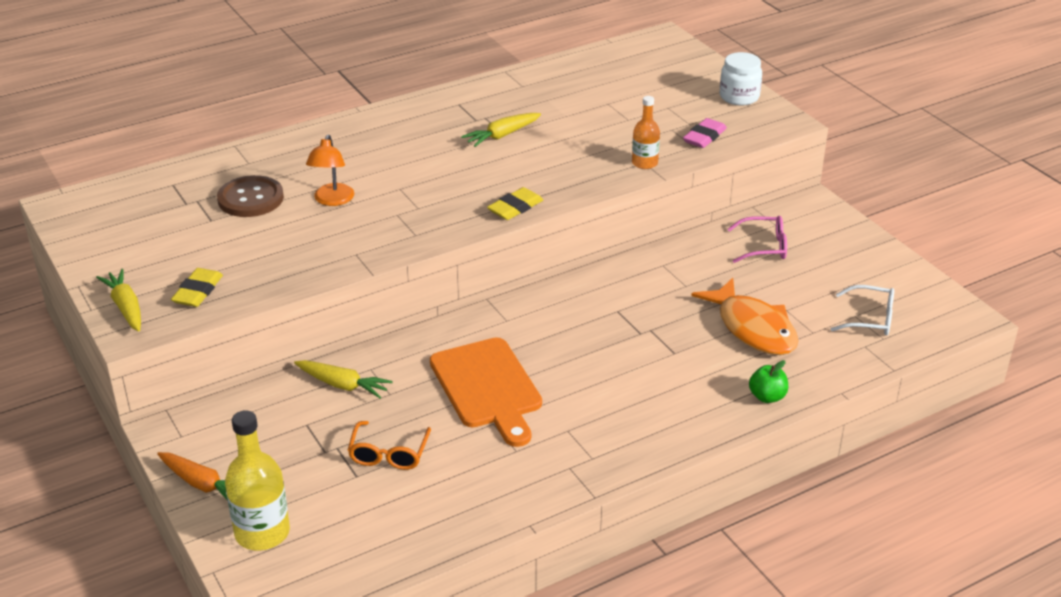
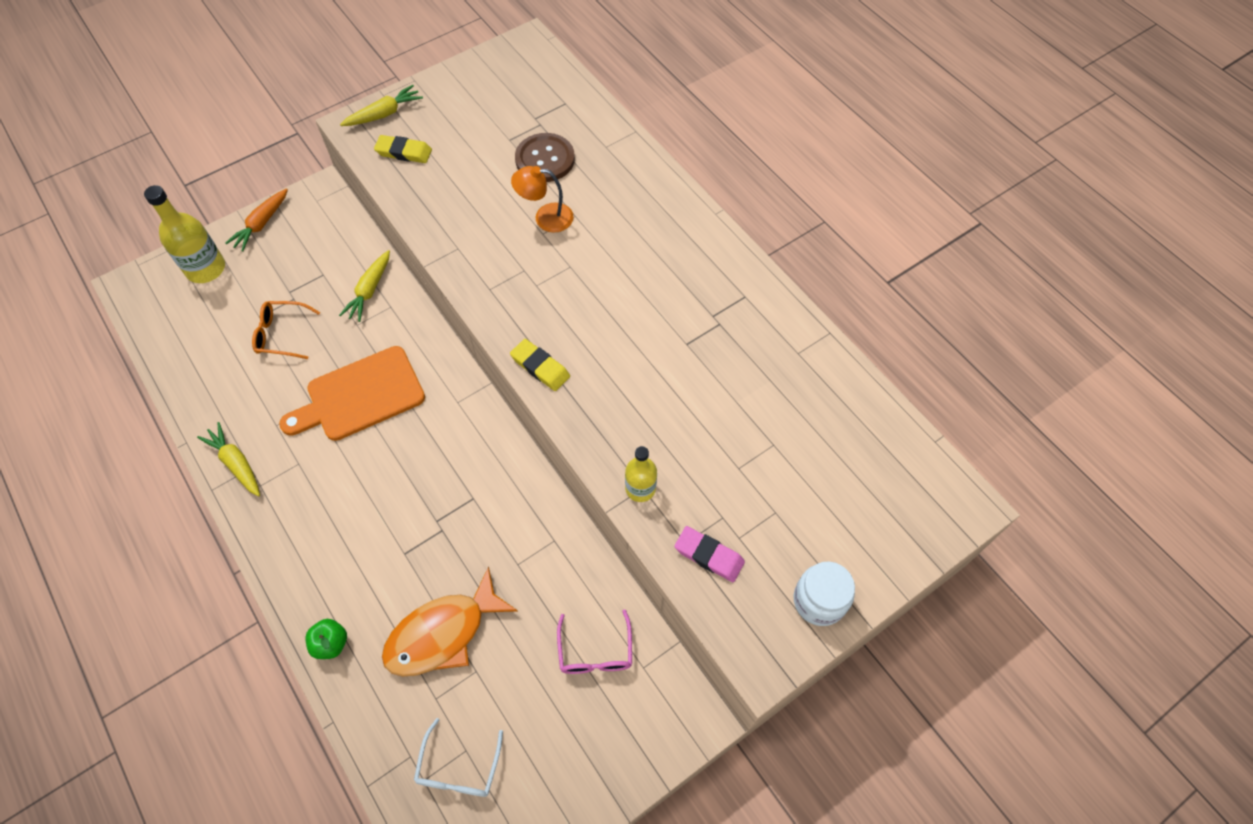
camera: 85 degrees right, 25 degrees up
(502, 135) = (682, 343): yellow carrot -> yellow carrot (236, 463)
(644, 163) = (640, 488): orange bottle -> yellow bottle

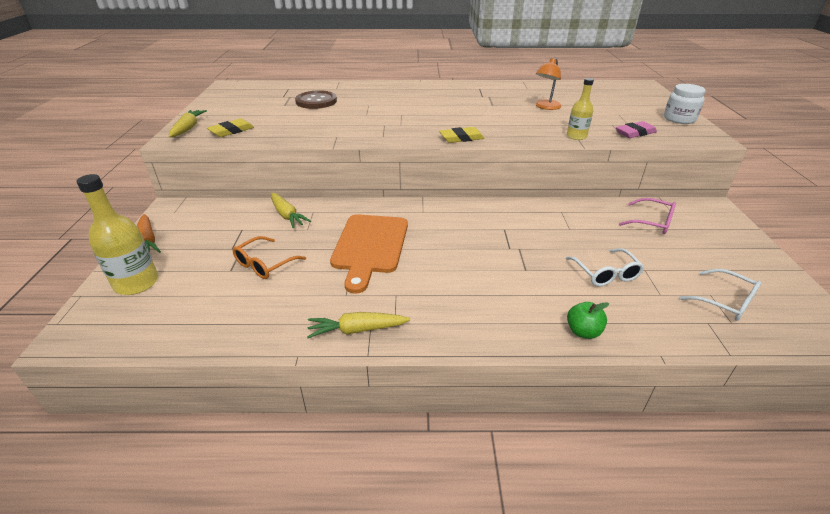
camera: 55 degrees left, 25 degrees down
(443, 633) = (606, 274): orange fish -> white glasses
(545, 217) = (357, 111): orange lamp -> orange lamp (545, 107)

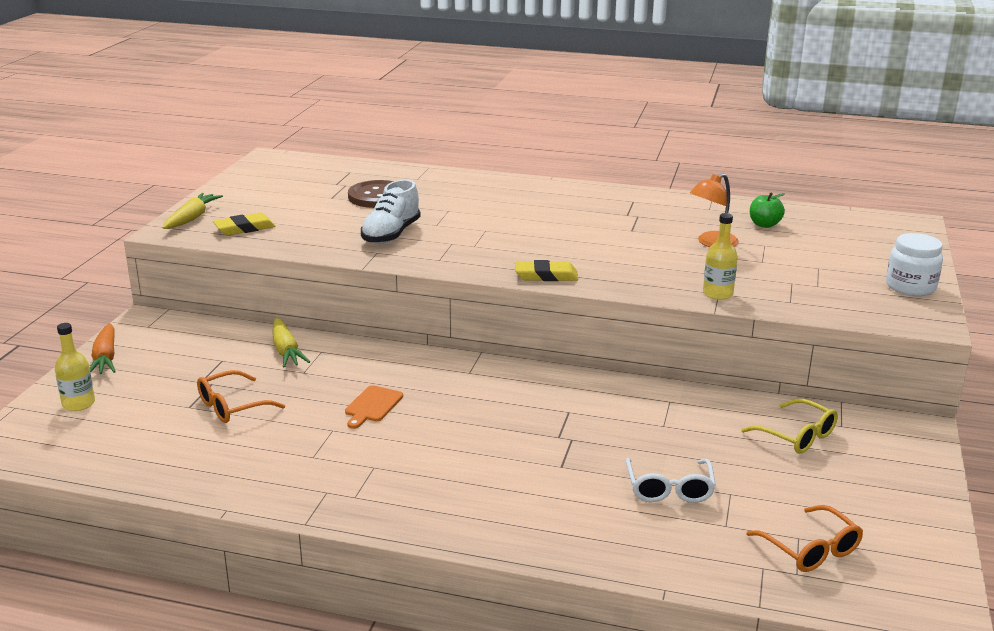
camera: 15 degrees right, 10 degrees down
(136, 283) = (78, 404): yellow bottle -> yellow bottle, size x0.61
(339, 124) = (391, 234): none -> white shoe
(357, 330) = (306, 496): yellow carrot -> none
(369, 246) = (372, 406): orange cutting board -> orange cutting board, size x0.46
(583, 331) = (583, 547): green apple -> green apple (764, 225)
(635, 133) = (814, 300): pink eraser -> none
(652, 222) = (797, 436): pink glasses -> yellow glasses
(725, 302) = (811, 549): white glasses -> orange glasses

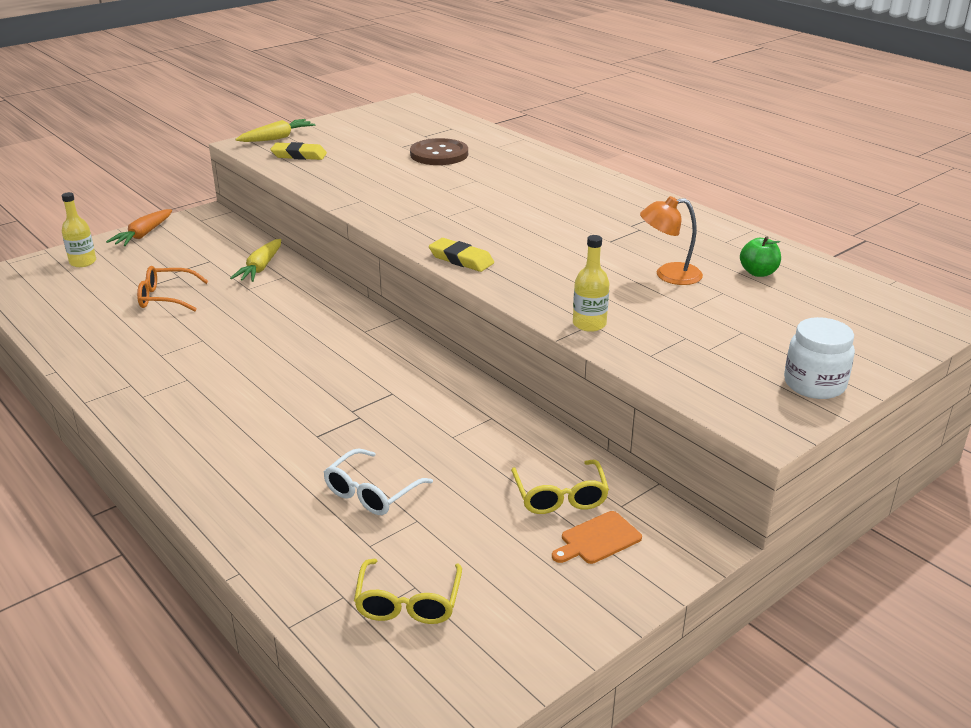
camera: 35 degrees right, 5 degrees up
(372, 406) = (255, 332): orange cutting board -> orange cutting board (597, 539)
(391, 234) = (396, 188): white shoe -> none
(811, 549) = (408, 602): orange glasses -> yellow glasses

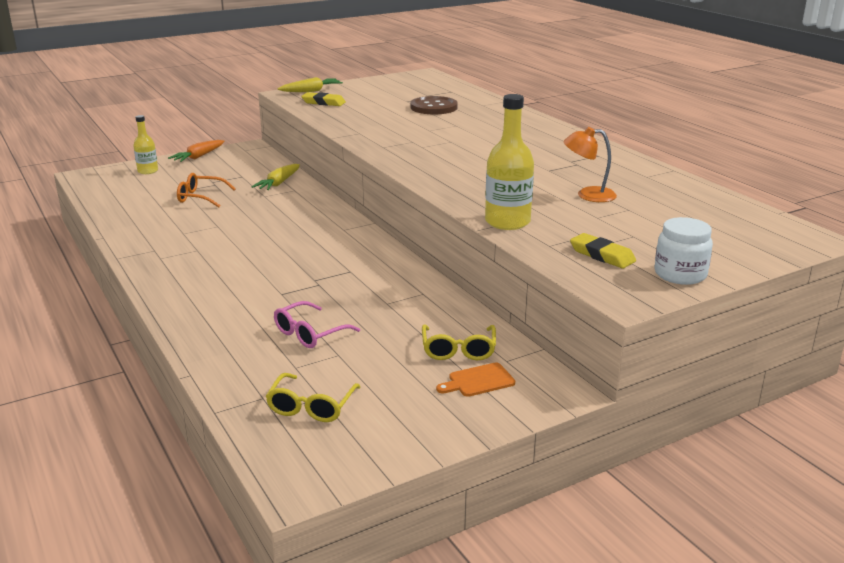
camera: 10 degrees right, 5 degrees down
(371, 493) = (309, 333): white glasses -> pink glasses
(461, 259) = (422, 174): yellow eraser -> yellow eraser (602, 255)
(589, 324) = (507, 222): yellow bottle -> yellow bottle, size x1.64
(758, 273) = (665, 198): green apple -> none

